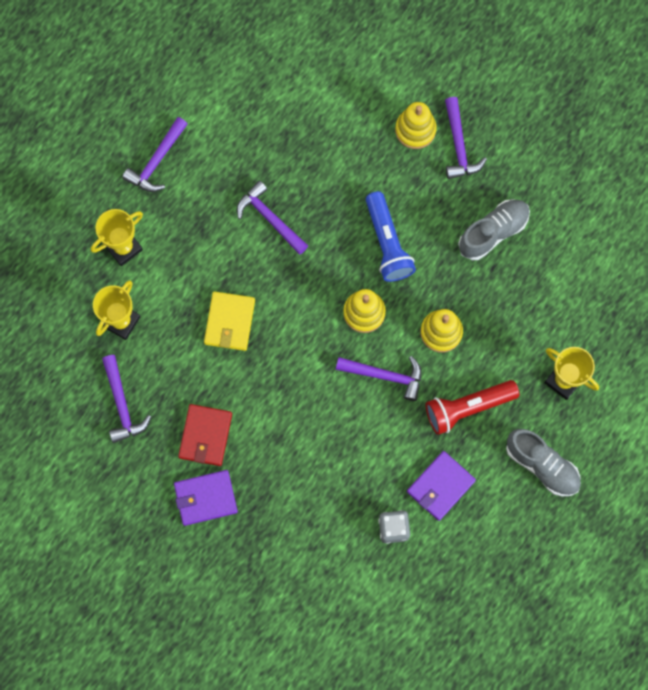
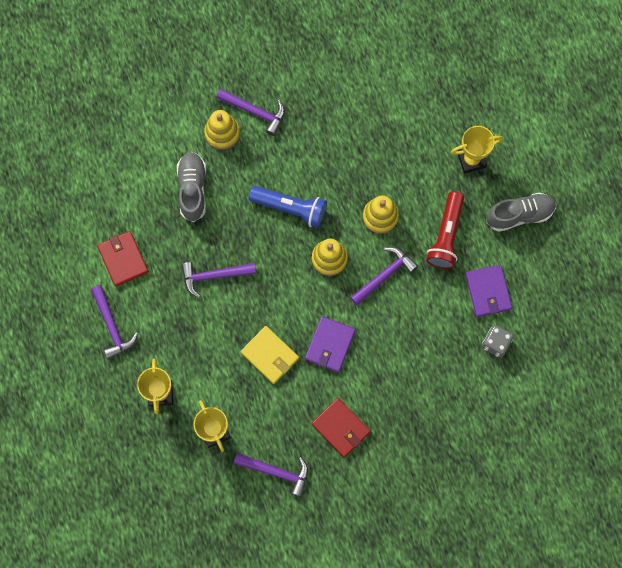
camera: 55 degrees left, 0 degrees up
(205, 498) = (386, 458): purple wallet -> purple wallet (330, 345)
(227, 127) = (123, 259): none -> red wallet
(493, 232) = (334, 133): grey shoe -> grey shoe (192, 189)

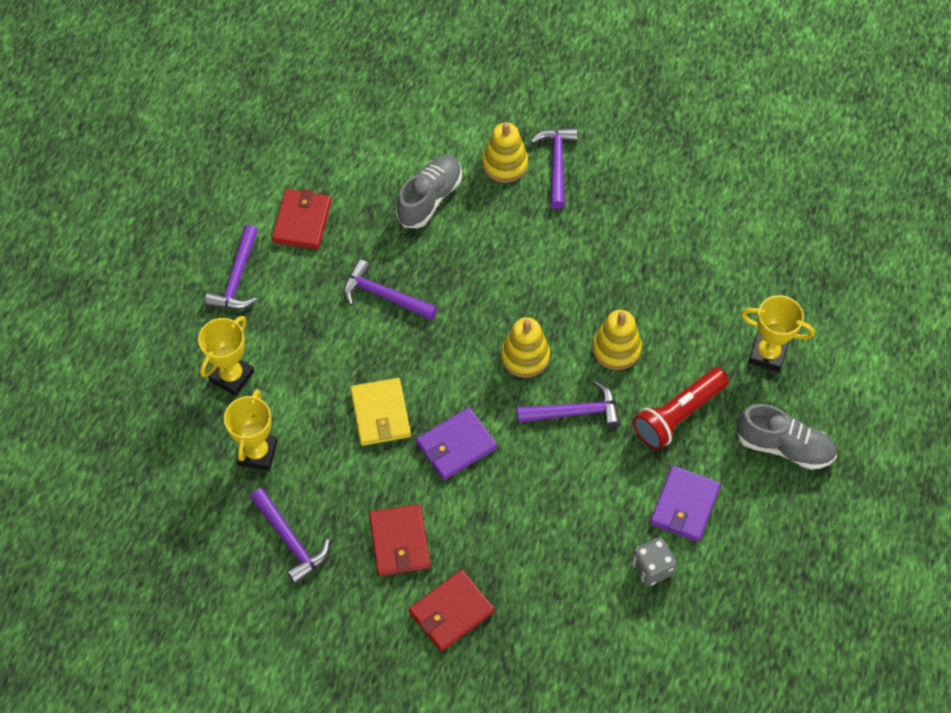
camera: 35 degrees right, 15 degrees down
(255, 112) = (556, 164): purple hammer -> purple hammer turned 150 degrees counterclockwise
(291, 208) = (521, 280): blue flashlight -> none
(401, 449) = (451, 612): none -> red wallet

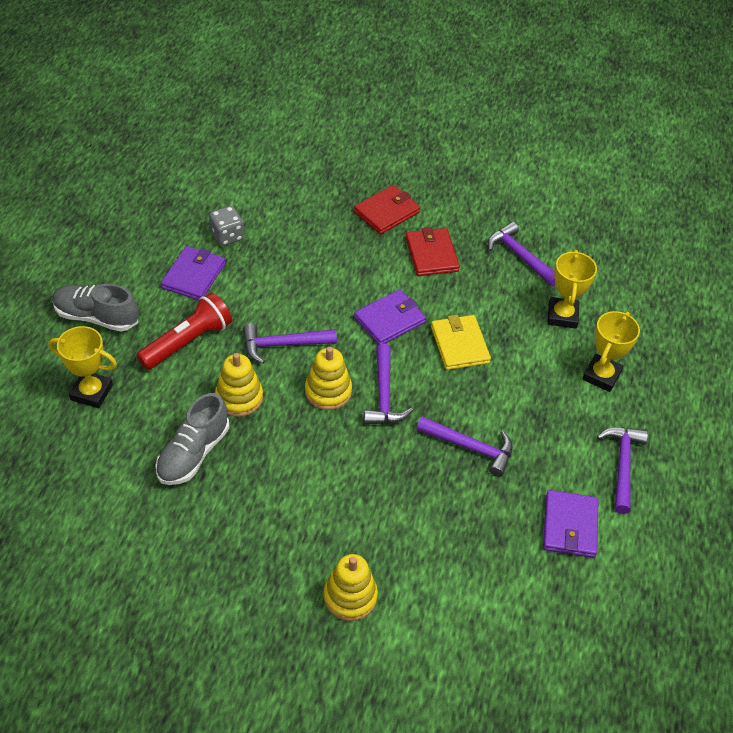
camera: 175 degrees right, 10 degrees down
(302, 221) = (569, 526): red wallet -> purple wallet
(430, 198) = (434, 553): grey shoe -> grey shoe (193, 453)
(556, 164) = (289, 596): purple hammer -> purple hammer (384, 395)

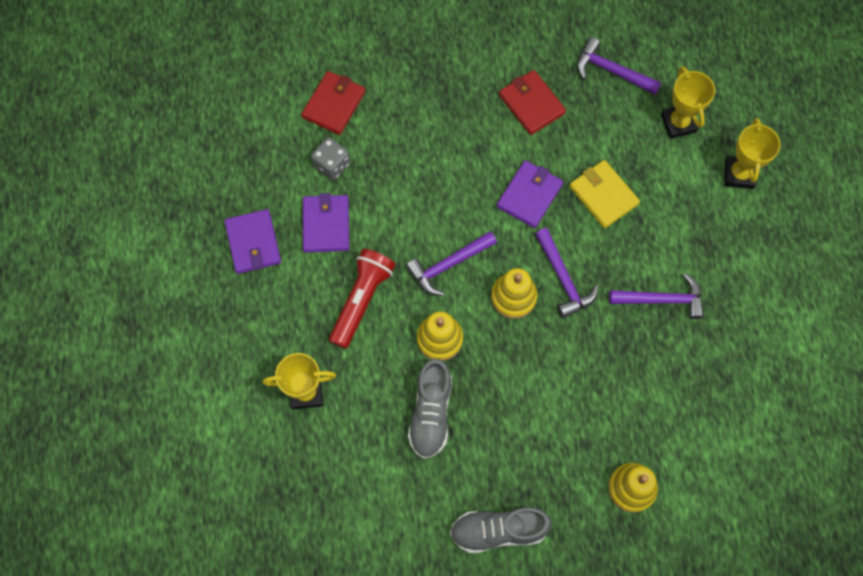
camera: 20 degrees left, 20 degrees up
(96, 317) = (262, 311): grey shoe -> grey shoe (498, 530)
(387, 212) = (466, 71): red wallet -> red wallet (334, 104)
(569, 526) = (776, 340): purple wallet -> purple wallet (253, 243)
(622, 465) = (793, 260): purple hammer -> none

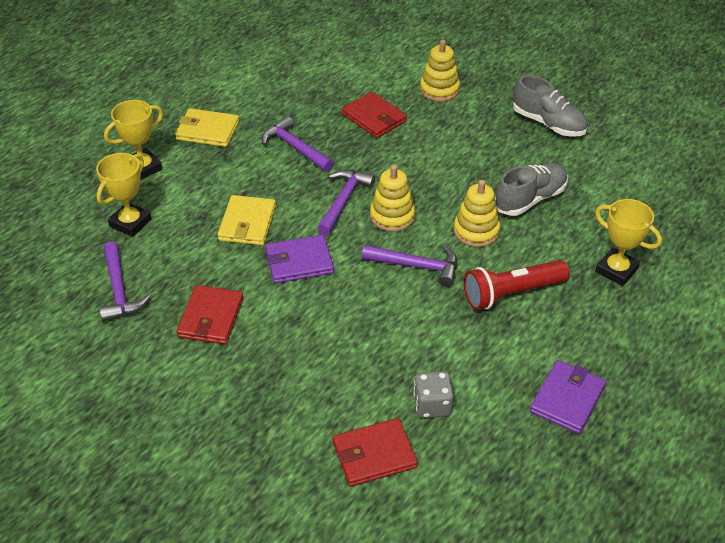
camera: 135 degrees left, 25 degrees down
(326, 225) = (486, 364): purple wallet -> none
(643, 394) = (374, 118): none -> red wallet
(747, 254) = (207, 130): none -> yellow wallet

